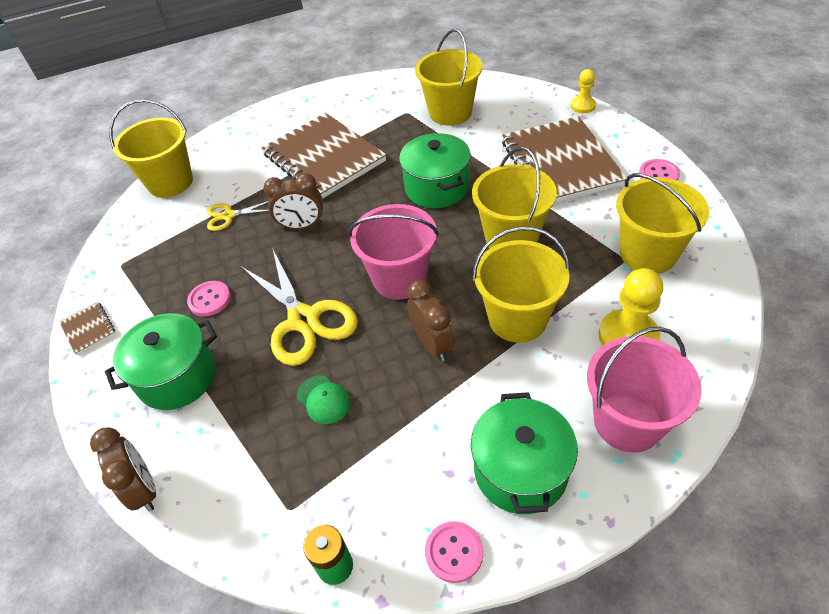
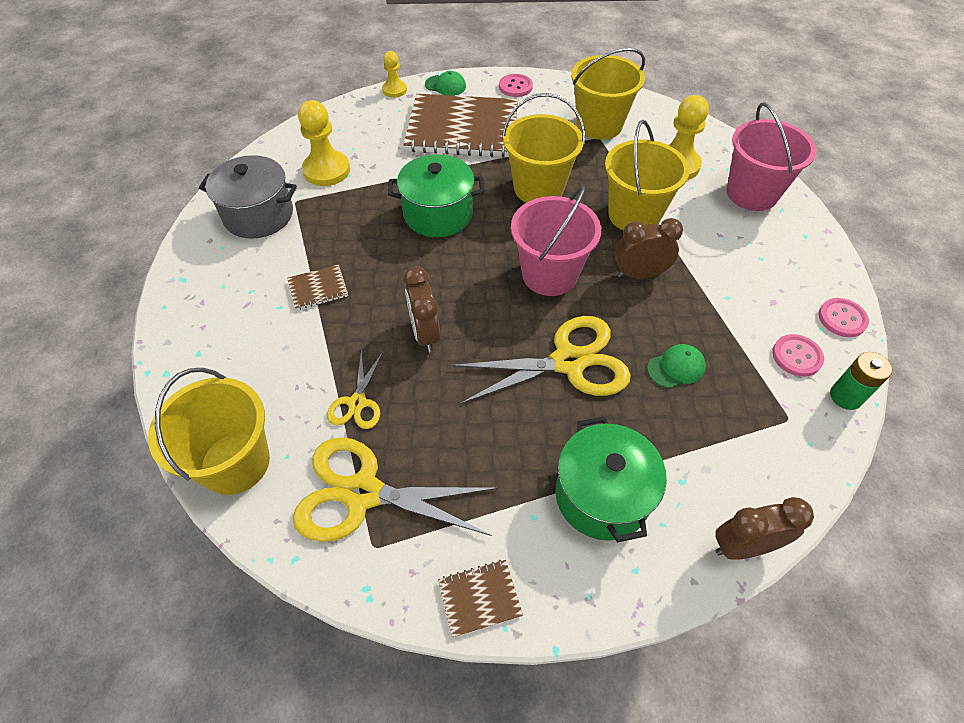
camera: 75 degrees left, 5 degrees up
(158, 245) = (362, 493): none -> yellow scissors
(209, 299) = (496, 445): pink button -> pink button (796, 356)
(302, 226) = (425, 334): brown clock -> brown clock turned 150 degrees clockwise
(324, 158) = (318, 288): brown notebook -> brown notebook, size x0.41
(382, 103) = (258, 215): none -> grey pot
(450, 112) = (326, 170): yellow bucket -> yellow pawn
(520, 470) = (779, 261): green pot -> none
(617, 131) = (445, 85): none -> green cap

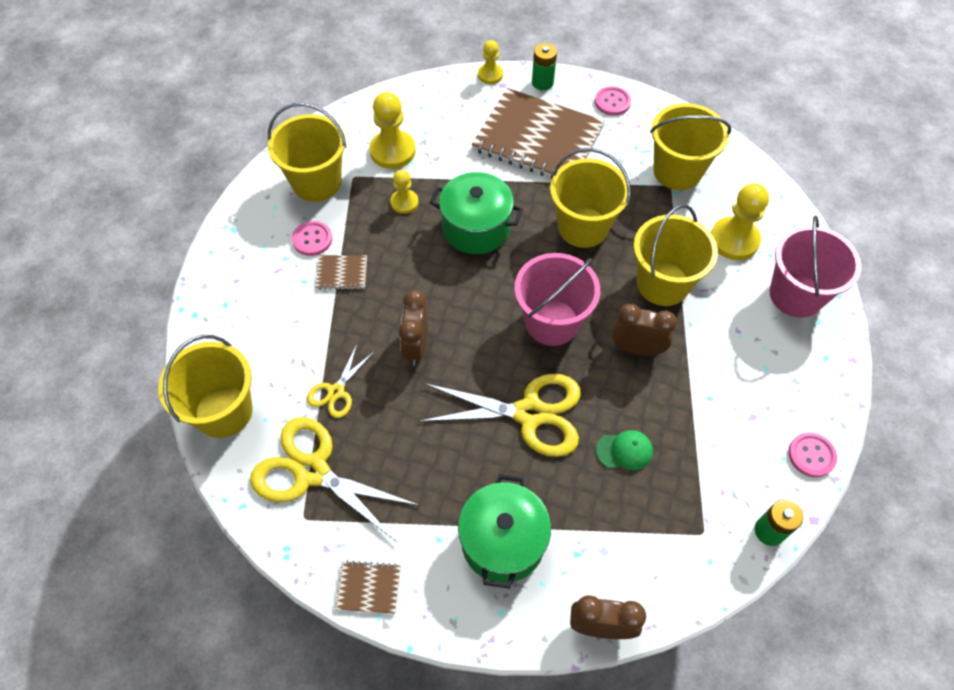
camera: 20 degrees right, 5 degrees up
(258, 215) = (316, 182): grey pot -> yellow bucket
(357, 210) = (404, 202): none -> yellow pawn
(445, 85) = (542, 82): green cap -> green battery
(796, 356) = (744, 477): pink button -> pink button (312, 239)

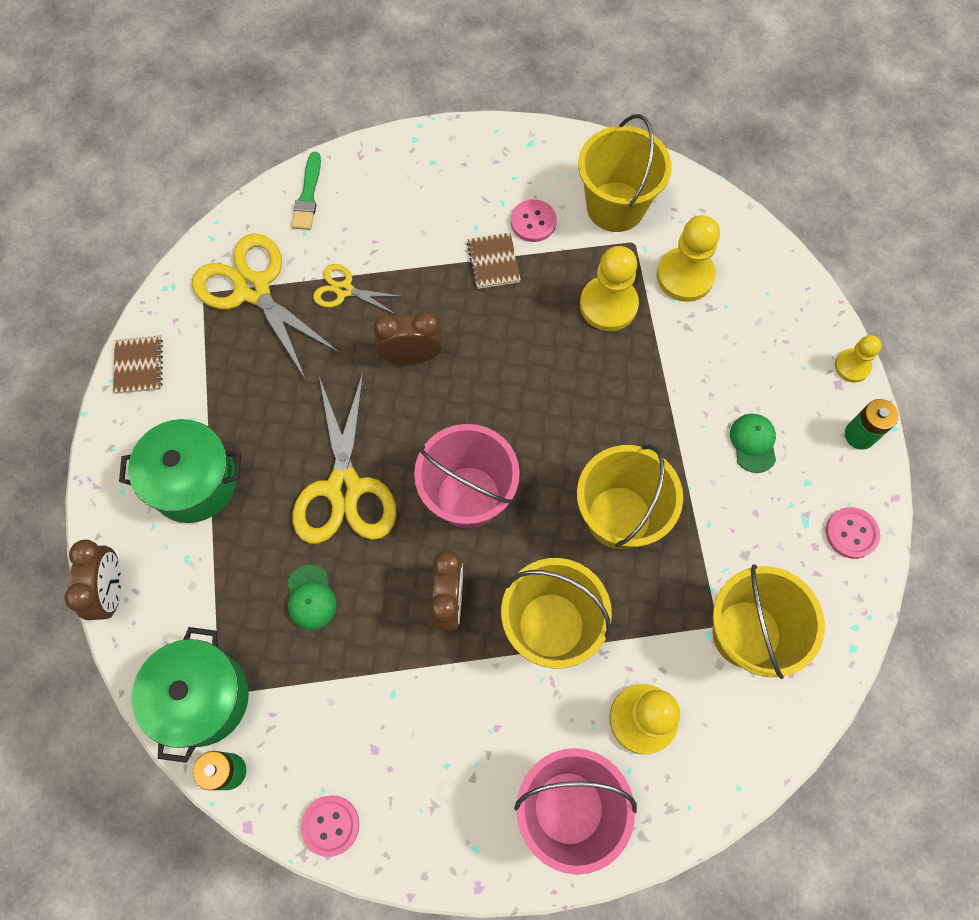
camera: 80 degrees right, 10 degrees up
(224, 411) = (308, 195): yellow bucket -> green brush
(312, 471) = (253, 289): yellow scissors -> yellow scissors turned 60 degrees counterclockwise
(404, 202) = (608, 305): yellow pawn -> yellow pawn, size x1.70
(476, 228) = (589, 391): green pot -> green pot (202, 698)
(538, 139) = (753, 443): brown notebook -> green cap

